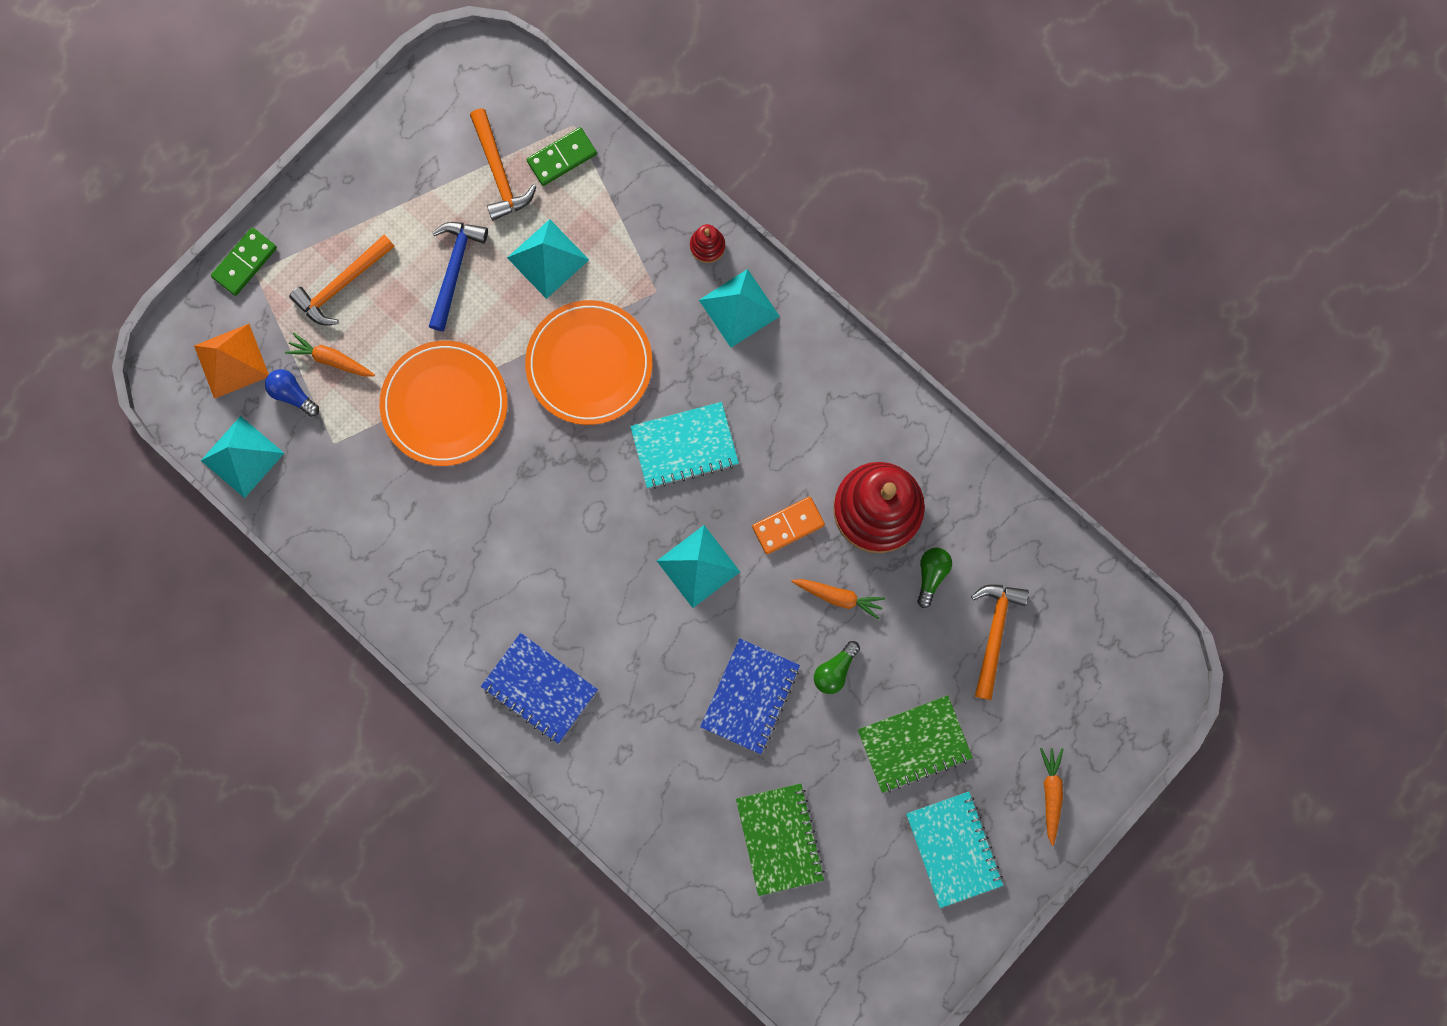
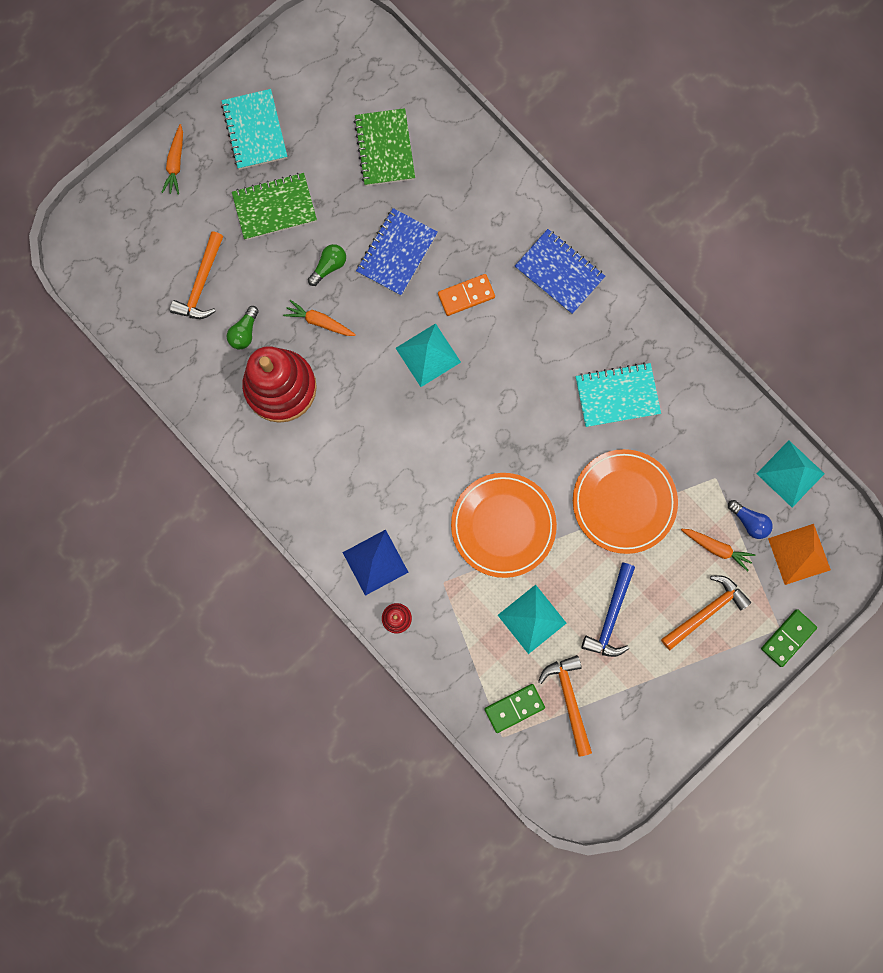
camera: 175 degrees left, 0 degrees up
(684, 446) = (430, 451): turquoise notebook -> turquoise notebook (617, 396)
(739, 308) = (375, 562): turquoise pyramid -> blue pyramid
(788, 525) = (353, 380): orange domino -> orange domino (466, 296)

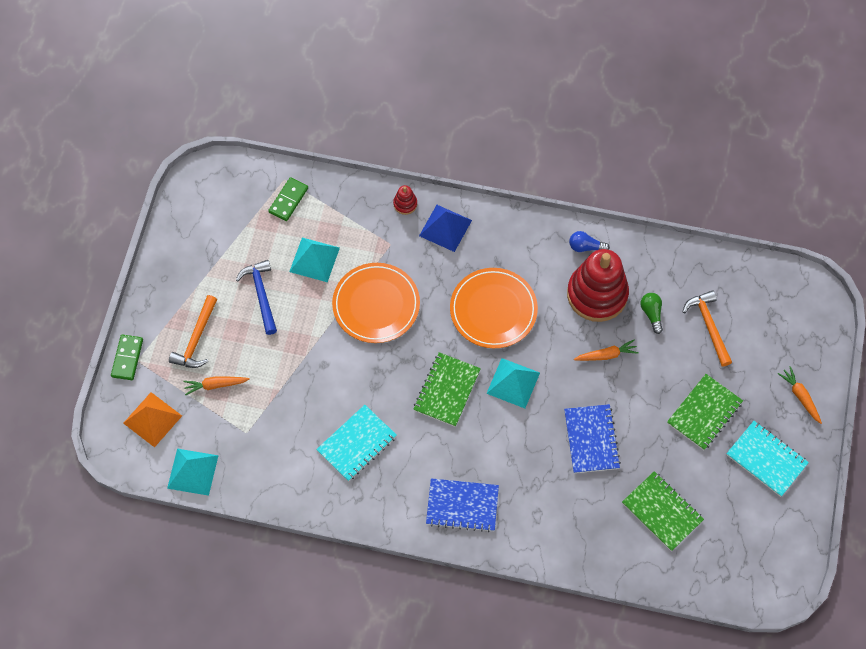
camera: 145 degrees right, 15 degrees down
(329, 267) = (631, 397): green light bulb -> none
(466, 296) = (517, 442): orange domino -> none
(496, 390) = (447, 390): none -> green notebook
(569, 699) = (255, 227): orange hammer -> none
(624, 502) = (302, 374): orange plate -> orange plate (493, 310)
(749, 521) = (203, 418): blue light bulb -> blue light bulb (585, 247)

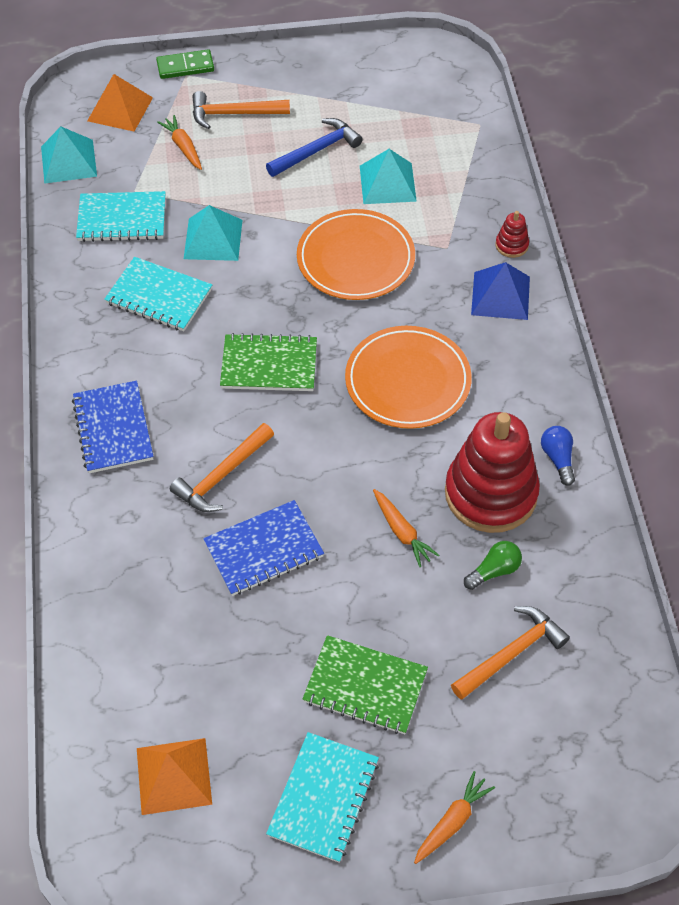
camera: 70 degrees right, 10 degrees down
(270, 449) = (122, 219): none -> turquoise notebook
(288, 200) = (454, 136): green domino -> none
(513, 383) = (311, 433): turquoise pyramid -> turquoise pyramid (213, 239)
(526, 448) = (222, 476): none -> orange hammer
(662, 512) = (185, 672): green notebook -> none
(728, 537) = (174, 776): none -> orange pyramid

